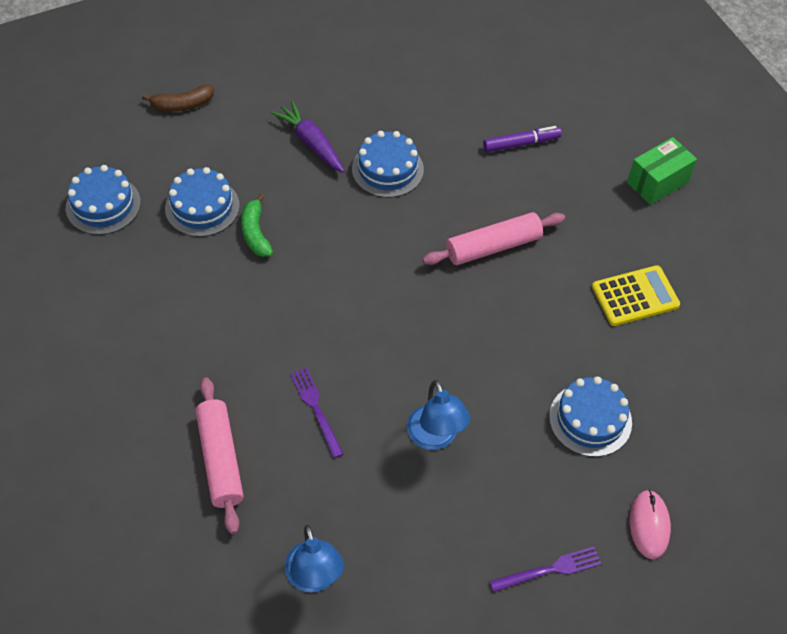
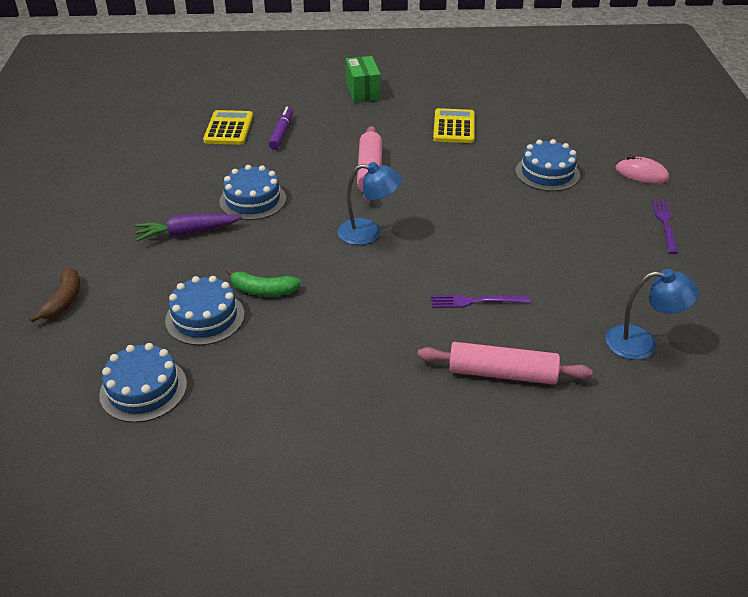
camera: 65 degrees left, 15 degrees down
(435, 437) = (532, 245): blue lamp -> blue lamp (368, 233)
(502, 97) = (228, 128): none -> yellow calculator

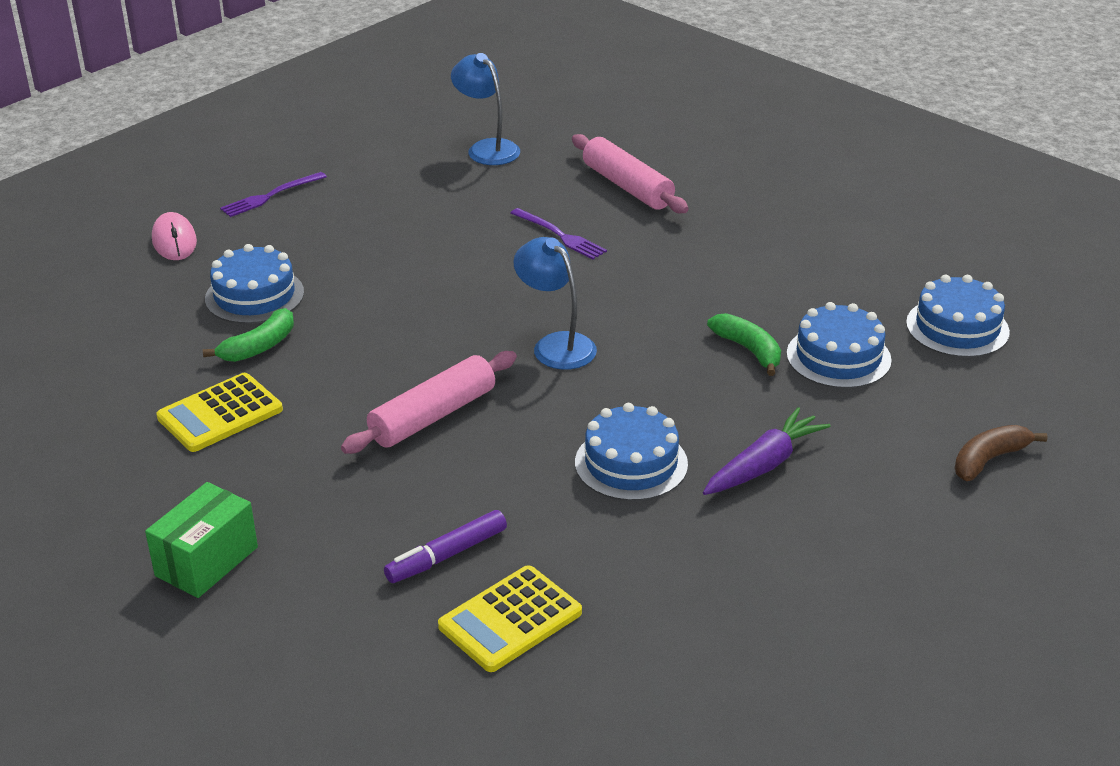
camera: 135 degrees left, 5 degrees down
(187, 233) = (763, 465): purple carrot -> purple carrot turned 75 degrees counterclockwise
(495, 155) = (259, 347): none -> green banana

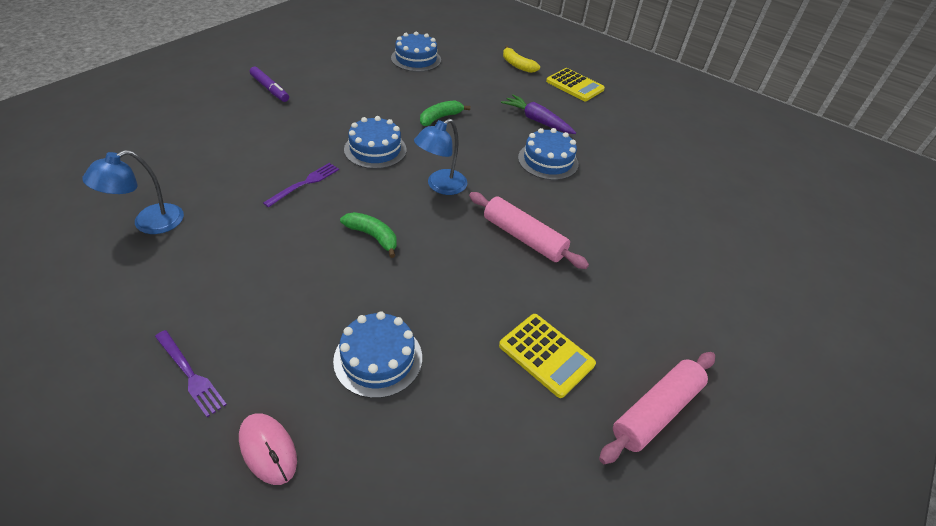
camera: 100 degrees left, 10 degrees up
(174, 241) = (268, 449): pink mouse -> pink mouse turned 75 degrees clockwise
(206, 561) = (697, 335): green box -> none
(259, 347) = (455, 343): green banana -> green banana (373, 236)
(446, 555) = (645, 226): purple marker -> purple marker (270, 89)
(510, 619) = (679, 202): yellow calculator -> yellow calculator (574, 85)
(627, 186) = (241, 152): pink rolling pin -> pink rolling pin (656, 411)
(838, 357) = (444, 92): blue cake -> blue cake (375, 149)
(989, 460) = (517, 65): brown banana -> yellow banana

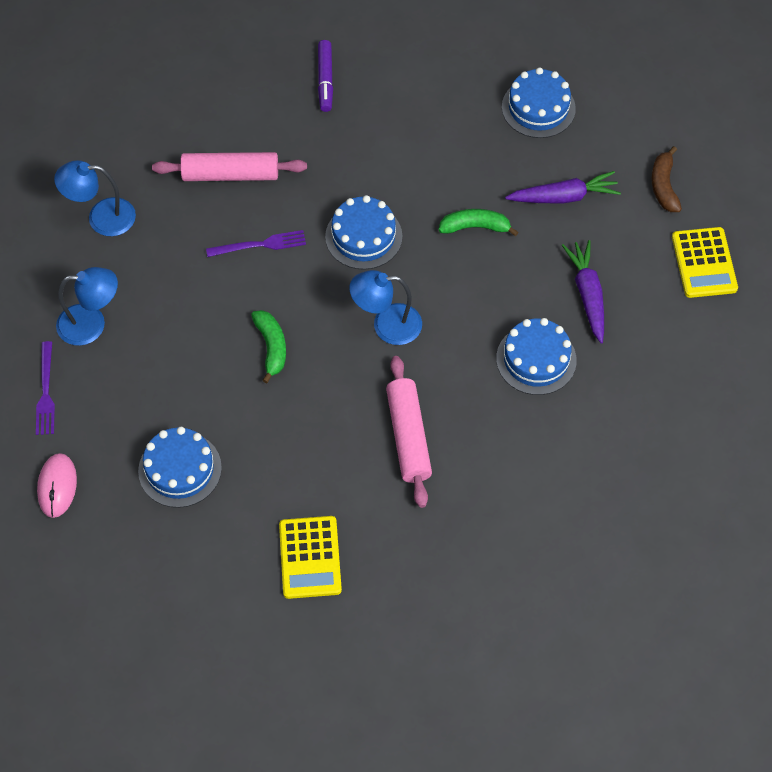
camera: 45 degrees right, 15 degrees up
(198, 297) = (91, 324): none -> blue lamp
(473, 87) = (564, 197): none -> purple carrot
(517, 65) = (664, 186): yellow banana -> brown banana
(656, 411) = (347, 661): pink rolling pin -> pink rolling pin (230, 174)

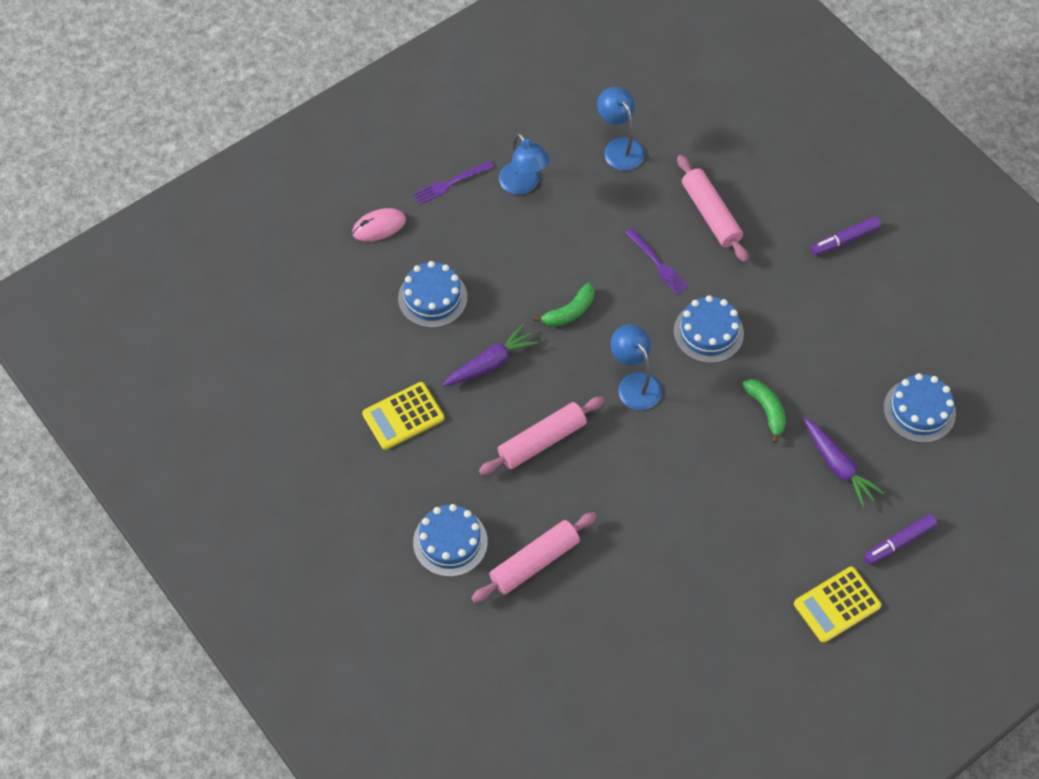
camera: 65 degrees right, 0 degrees up
(536, 359) = (664, 507): blue cake -> blue cake (450, 542)
(542, 501) = (534, 562): none -> pink rolling pin
(587, 294) = (750, 522): purple carrot -> purple carrot (490, 363)
(664, 186) = (899, 542): brown banana -> purple marker

